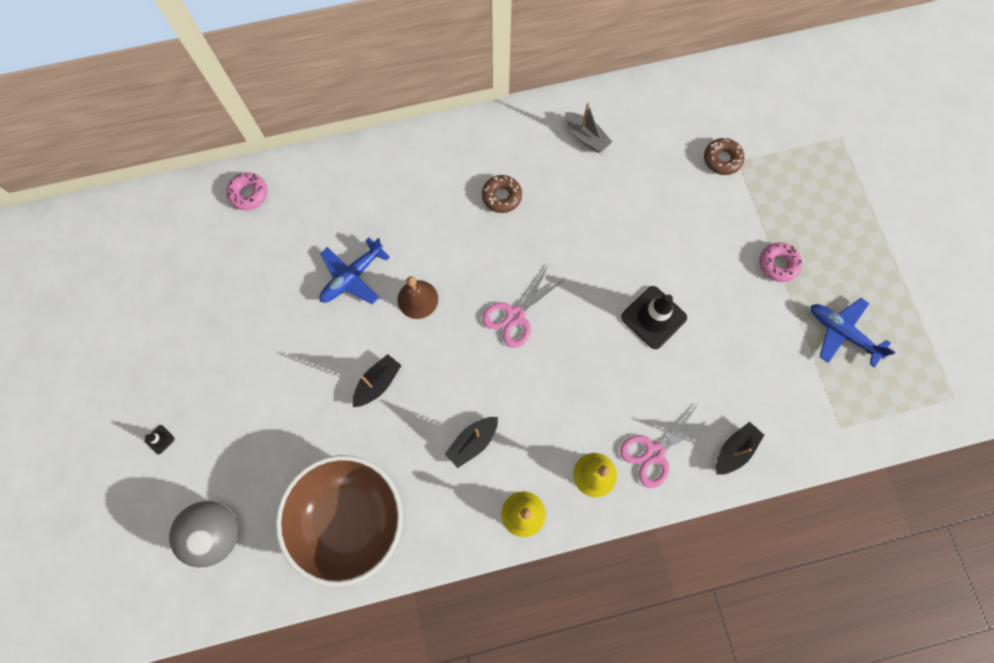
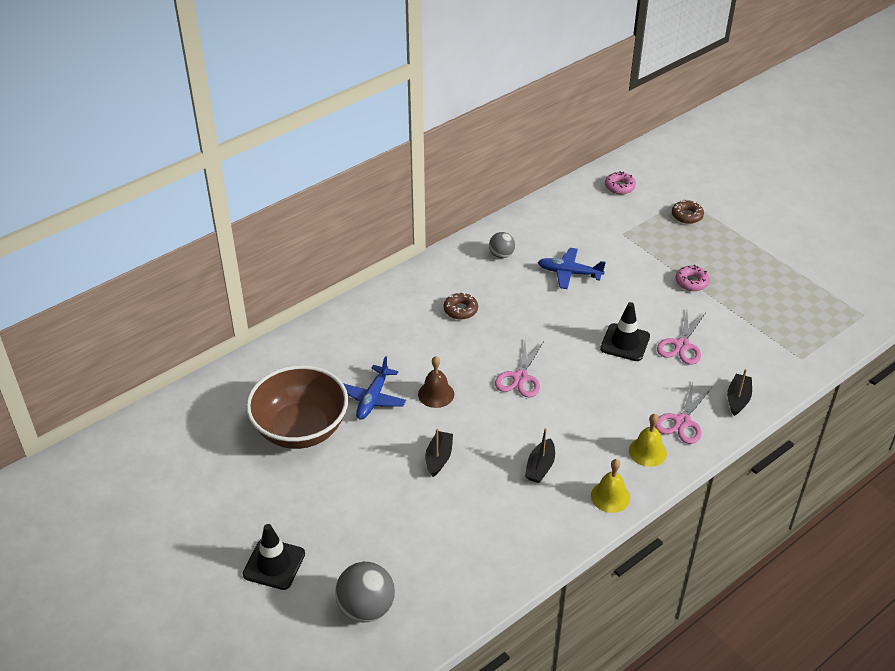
camera: 25 degrees left, 30 degrees down
(160, 439) = (274, 564): black traffic cone -> black traffic cone, size x2.35
(249, 194) = (250, 375): pink donut -> pink donut (619, 187)
(350, 519) = (474, 554): brown bowl -> brown bowl (300, 429)
(586, 137) = (501, 255): grey boat -> grey ball
(714, 348) = (681, 345): none -> pink scissors
(722, 159) = (610, 236): brown donut -> brown donut (687, 216)
(841, 332) = (763, 305): blue plane -> blue plane (569, 273)

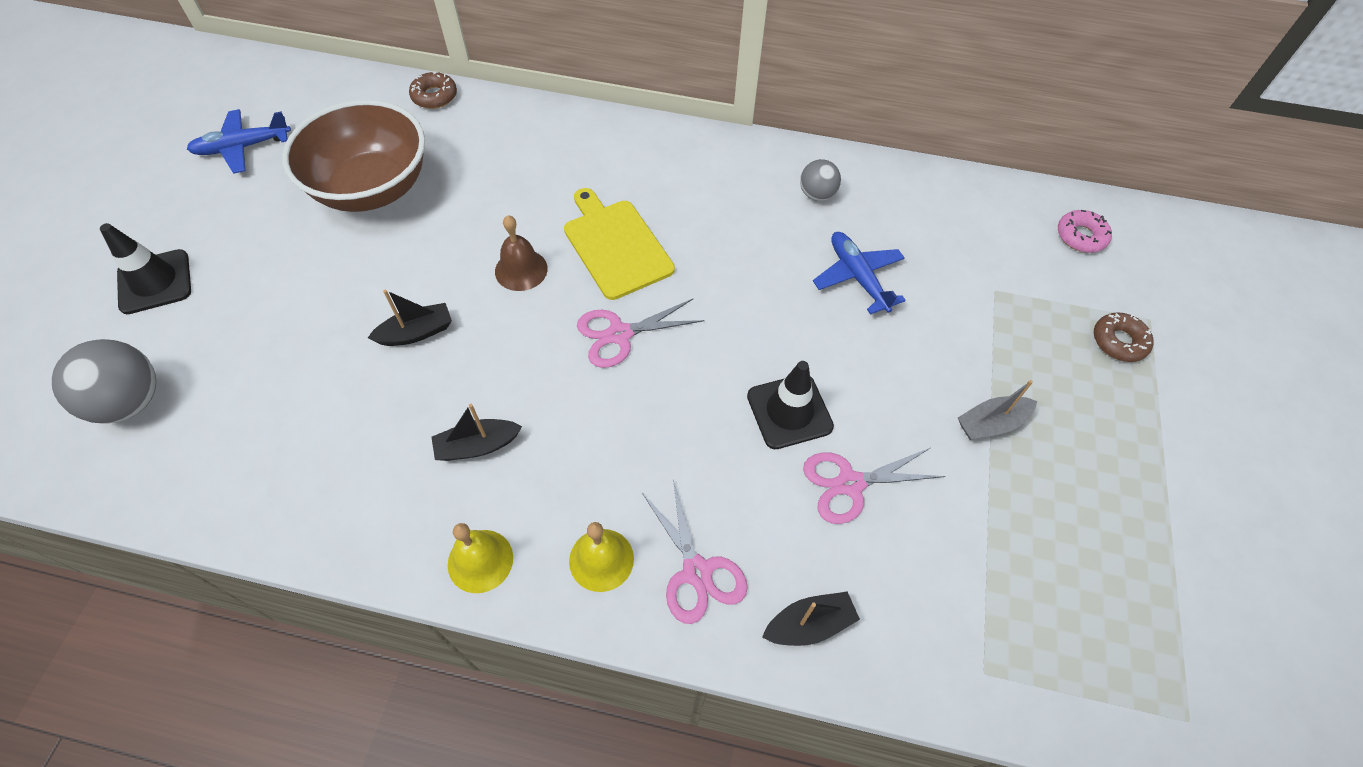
camera: 50 degrees right, 15 degrees up
(373, 398) = (467, 219): blue plane -> blue plane (242, 147)
(457, 348) = (615, 245): none -> yellow cutting board
(460, 310) = (683, 212): brown donut -> brown donut (434, 96)
(682, 422) = (697, 572): pink scissors -> pink scissors turned 105 degrees counterclockwise
(691, 282) = (991, 424): pink donut -> grey boat

